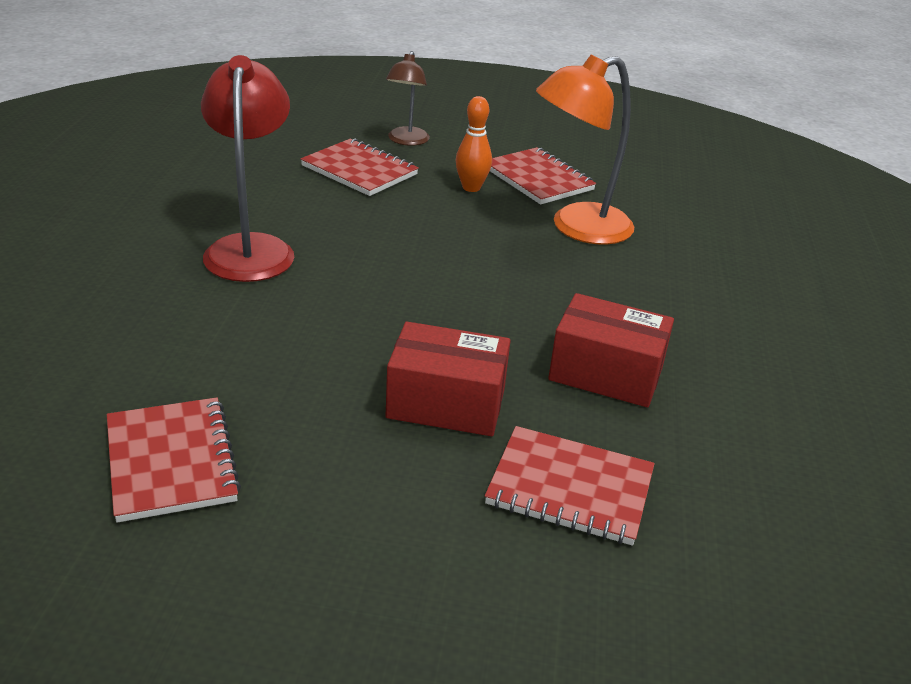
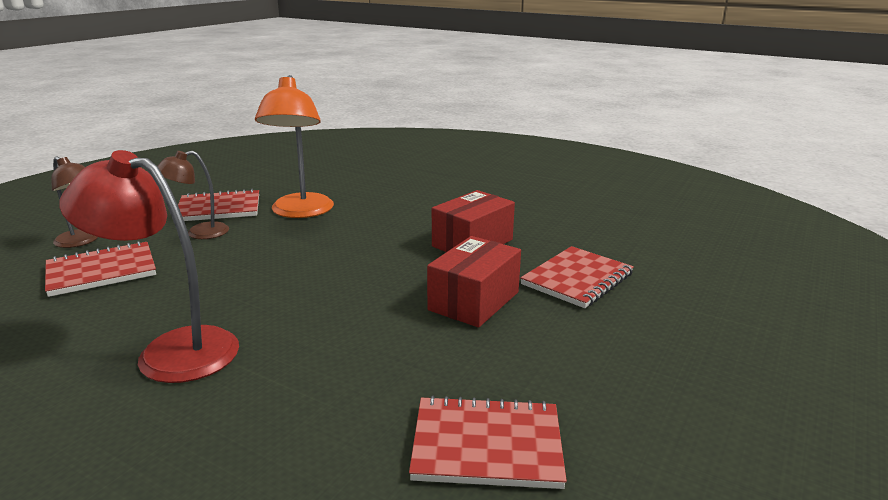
camera: 65 degrees left, 10 degrees down
(471, 188) = (199, 233): orange bowling pin -> brown lamp

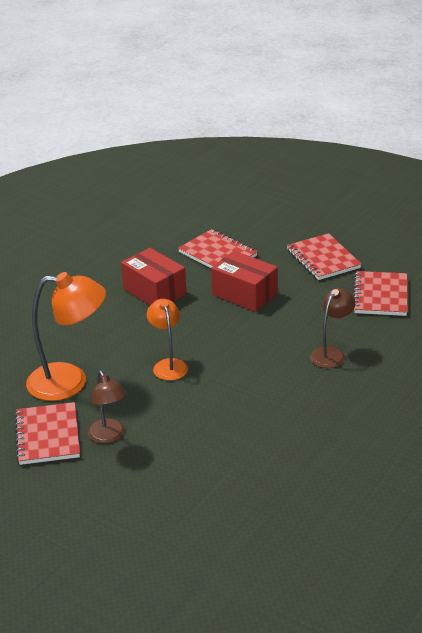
camera: 85 degrees left, 10 degrees up
(81, 241) = (116, 509): brown lamp -> brown lamp (331, 353)
(102, 271) = (184, 475): red notebook -> red notebook (323, 259)
(171, 350) = (303, 409): red lamp -> none
(314, 256) = (168, 365): none -> orange lamp

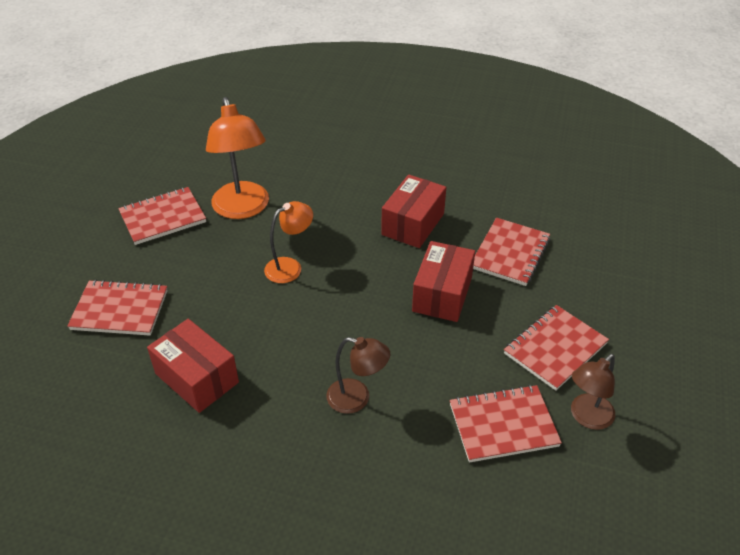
camera: 70 degrees right, 10 degrees up
(109, 436) = (168, 256): brown lamp -> brown lamp (586, 417)
(168, 474) = (120, 310): none -> red notebook
(275, 433) = (197, 378): none -> red box

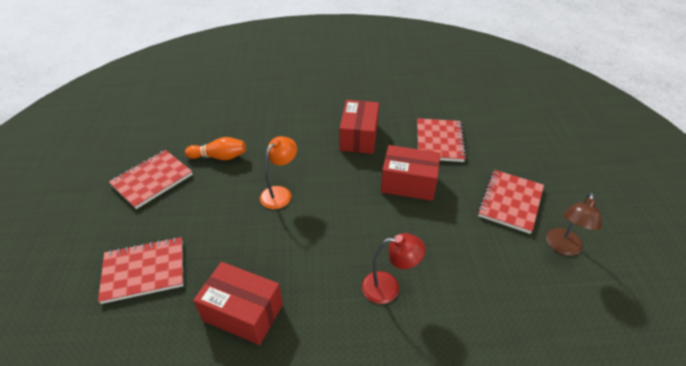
camera: 20 degrees left, 0 degrees up
(243, 209) = (219, 157): orange lamp -> orange bowling pin
(357, 398) = (389, 287): brown lamp -> red lamp
(442, 294) = (408, 183): red box -> red box turned 75 degrees counterclockwise
(503, 425) = (510, 273): red notebook -> none

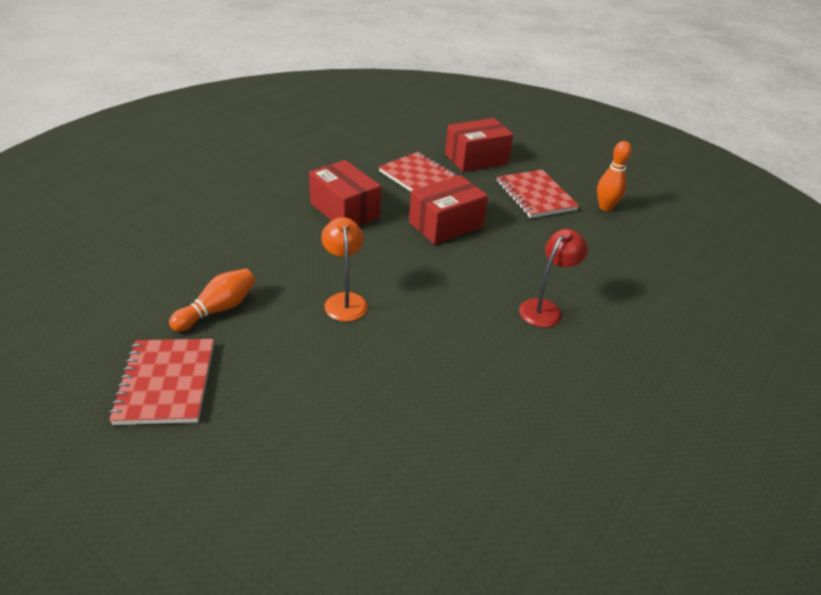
camera: 50 degrees left, 5 degrees down
(144, 271) = (314, 464): red notebook -> none
(243, 312) = (469, 414): red box -> red box (476, 159)
(562, 247) = (605, 207): brown lamp -> orange bowling pin

